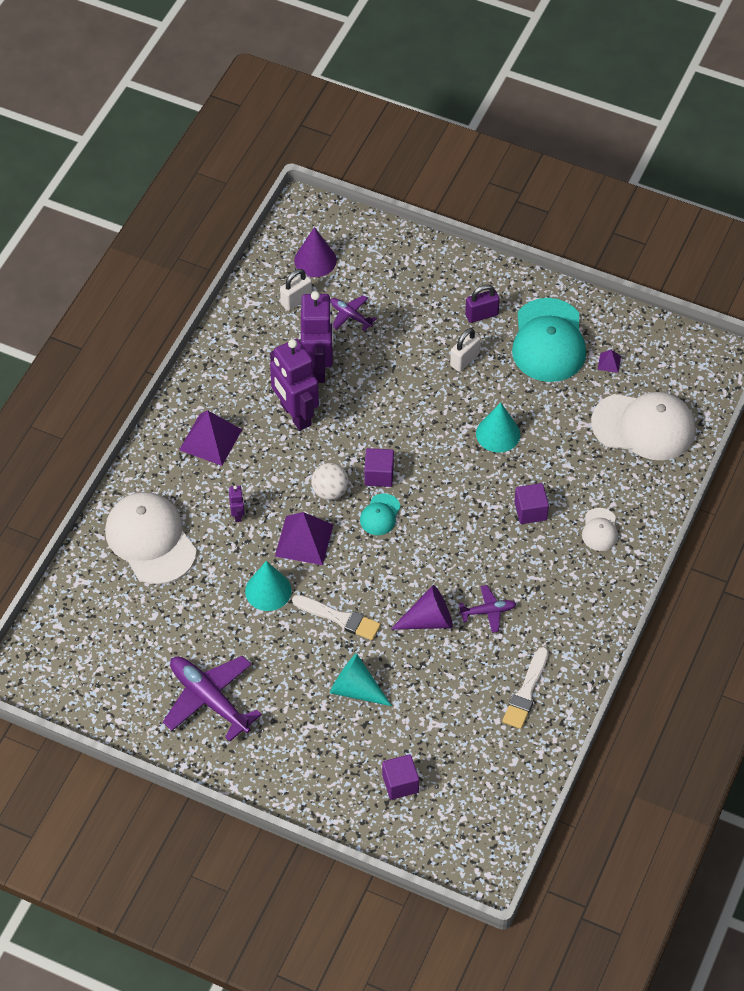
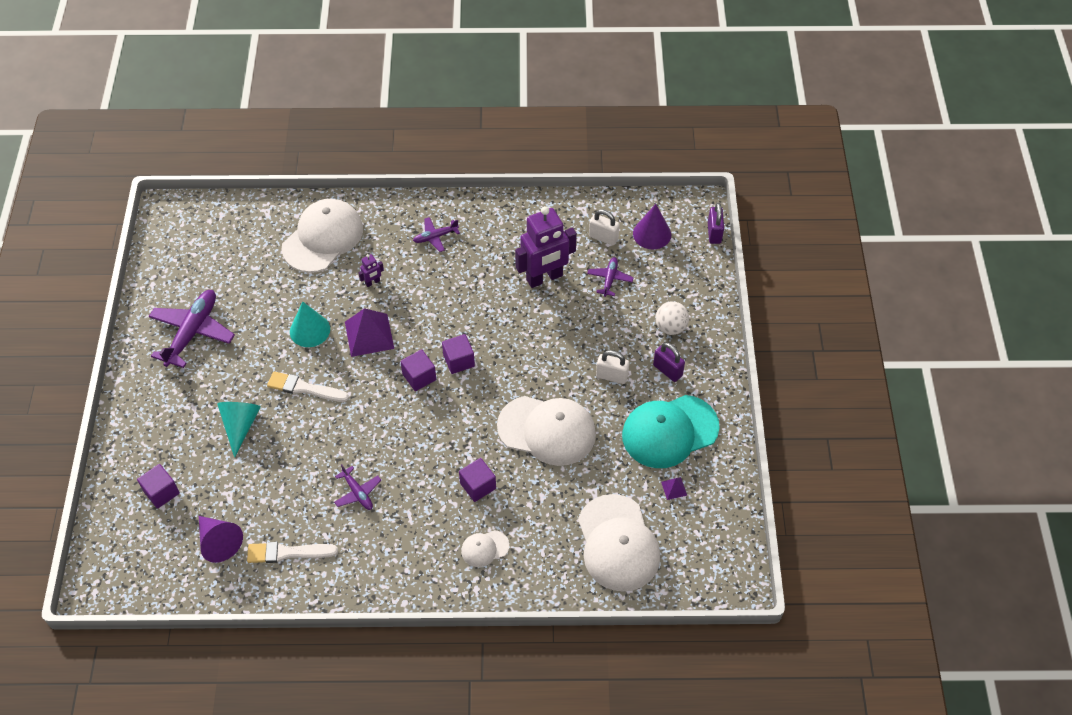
camera: 65 degrees right, 0 degrees up
(210, 439) = (435, 237): purple pyramid -> purple plane
(295, 415) = (489, 281): purple robot -> none
(330, 491) = (425, 334): white ball -> white ball (670, 327)
(339, 618) = (304, 388): white brush -> white brush turned 105 degrees clockwise
(343, 212) = (714, 233): none -> purple padlock
(380, 515) = (419, 377): turquoise cap -> purple cube
(428, 620) = (330, 452): purple cone -> purple cone (219, 542)
(498, 434) = (547, 430): turquoise cone -> white cap

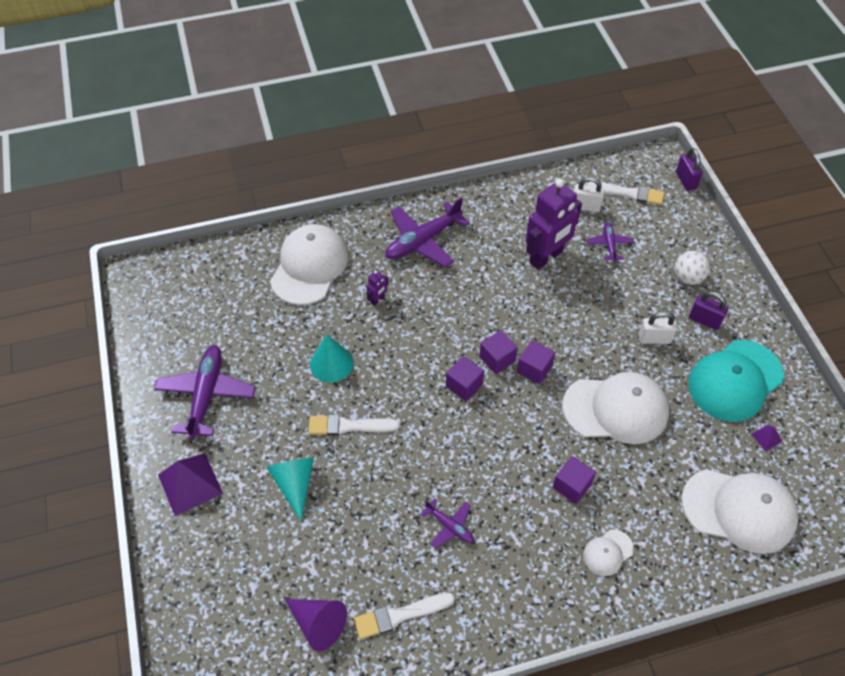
camera: 15 degrees left, 0 degrees up
(161, 492) = (233, 582): purple cube -> purple cube (534, 369)
(369, 335) = (395, 354): purple pyramid -> purple pyramid (190, 484)
(435, 237) = (423, 241): purple plane -> purple plane, size x1.91
(618, 543) = (739, 510): white cap -> white cap turned 45 degrees counterclockwise
(652, 234) = (629, 193): purple cone -> white brush

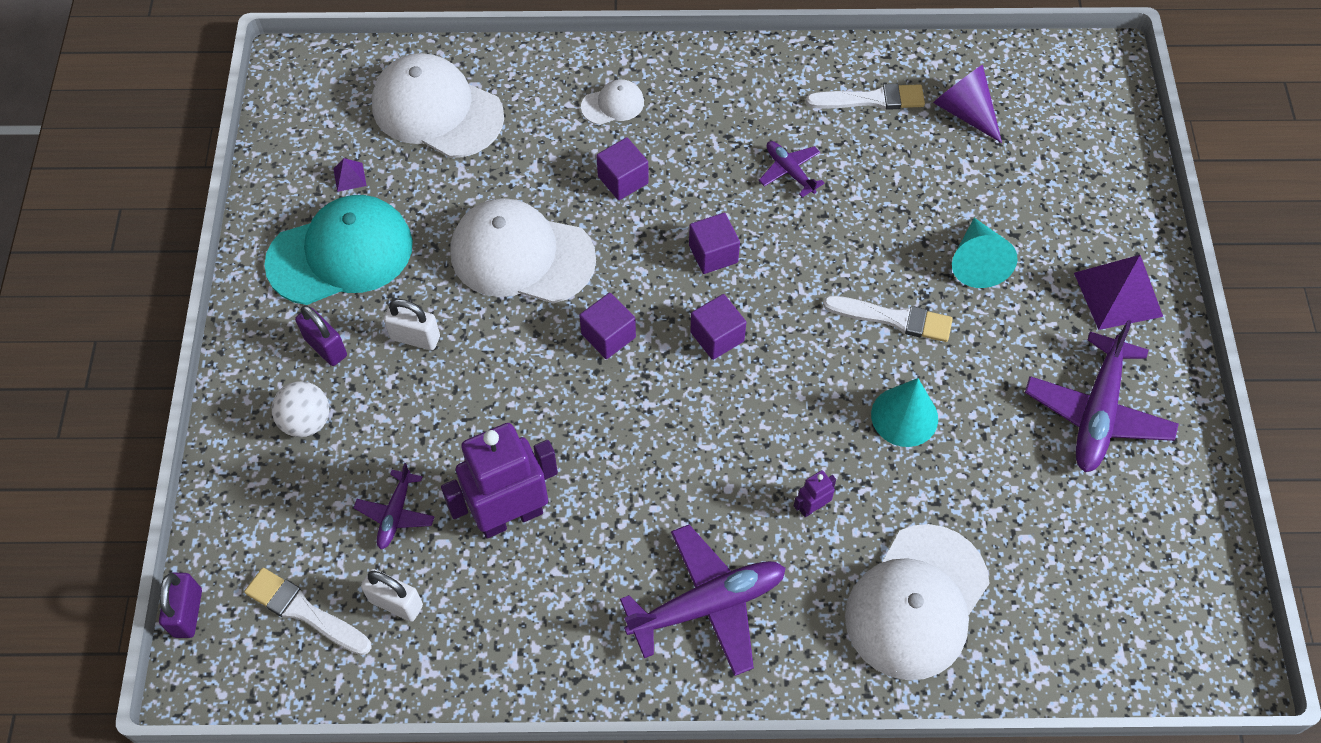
camera: 165 degrees left, 5 degrees up
(497, 359) = (656, 363): purple cube -> purple cube (713, 254)

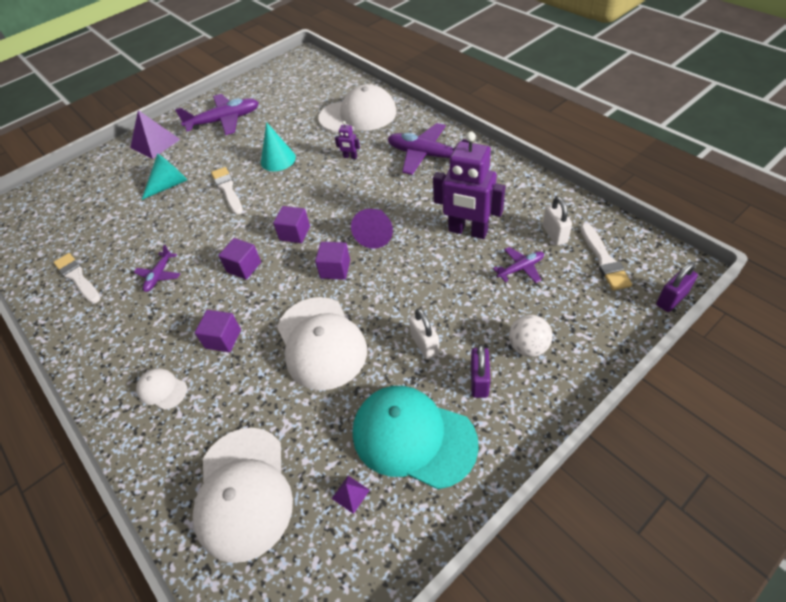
camera: 125 degrees left, 10 degrees down
(965, 112) = (65, 239): purple cone -> purple cone (376, 234)

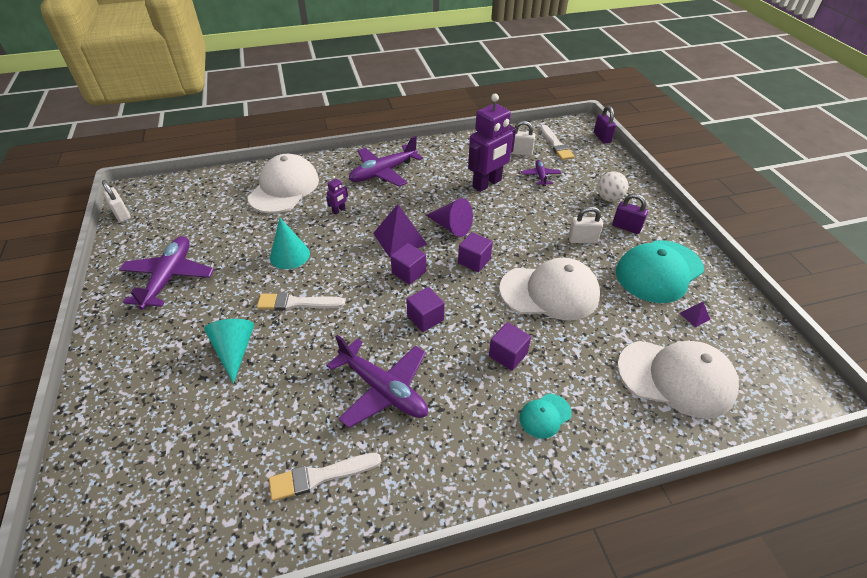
camera: 70 degrees left, 5 degrees down
(155, 143) = (131, 349): purple pyramid -> purple pyramid (399, 239)
(159, 275) = (383, 389): purple plane -> purple plane, size x1.91
(162, 389) = (545, 416): white cap -> turquoise cap
(275, 66) = (121, 214): none -> white padlock
(604, 260) = (556, 145): white brush -> white brush turned 60 degrees clockwise

